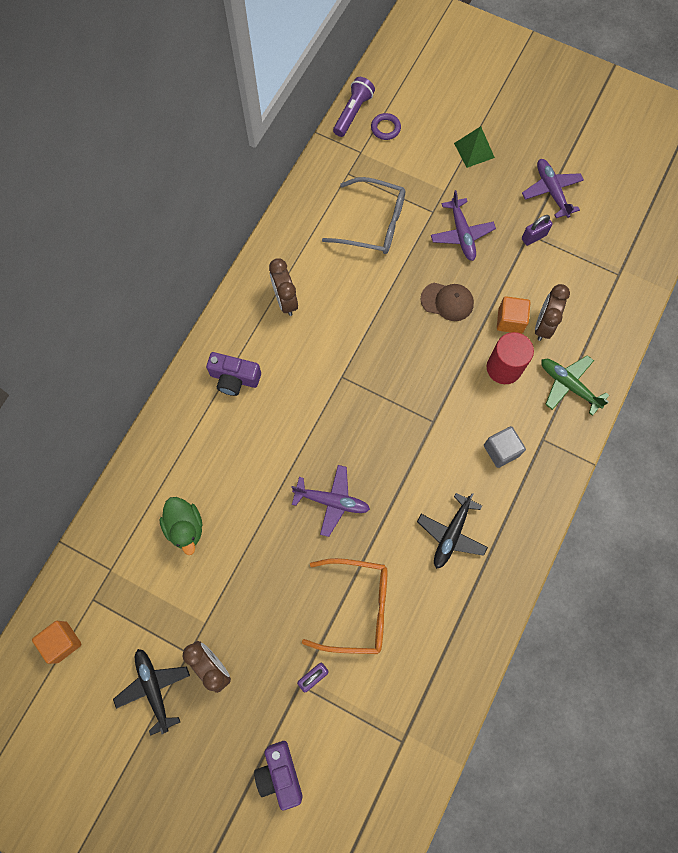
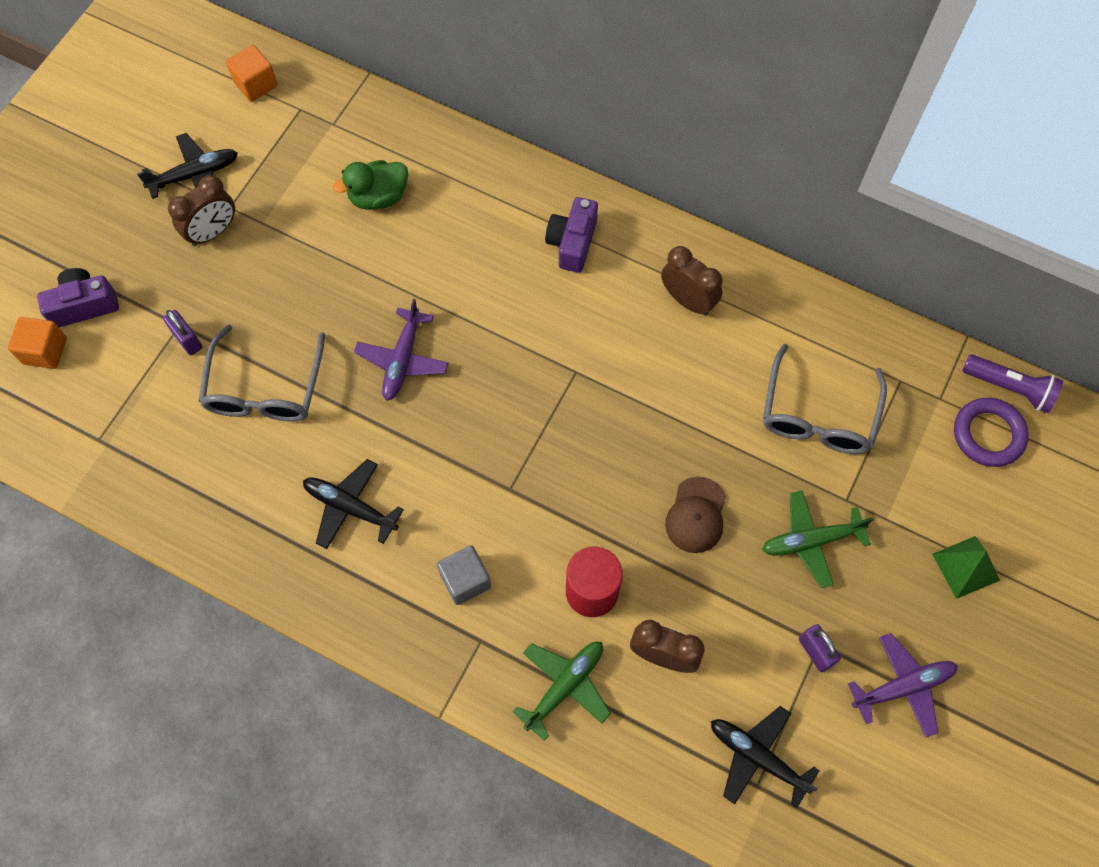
camera: 90 degrees right, 5 degrees down
(285, 300) = (687, 300): brown clock -> brown clock turned 60 degrees clockwise
(356, 607) = (265, 388): orange glasses -> grey glasses
(385, 128) = (988, 434): purple ring -> purple ring, size x1.57
(462, 234) = (811, 541): purple plane -> green plane
(510, 320) = (668, 605): orange cube -> orange cube (45, 351)
(601, 273) = (757, 757): none -> black plane

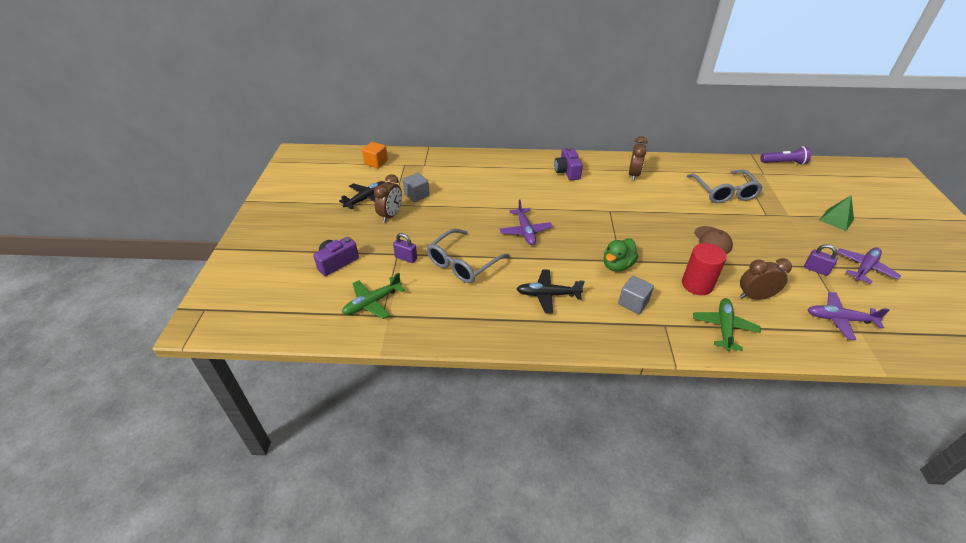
camera: 25 degrees left, 25 degrees down
(45, 351) = (324, 288): orange cube -> none
(265, 388) = (463, 263): grey glasses -> grey glasses turned 60 degrees clockwise
(279, 199) = (417, 195): none -> grey cube
(378, 197) = (465, 181): green duck -> green duck (617, 265)
(687, 300) = (633, 175): brown clock -> brown clock turned 90 degrees clockwise
(757, 757) = (839, 319): black plane -> purple plane
(811, 541) = (768, 232): green plane -> green plane (372, 303)
(988, 434) = (793, 178): purple ring -> none

